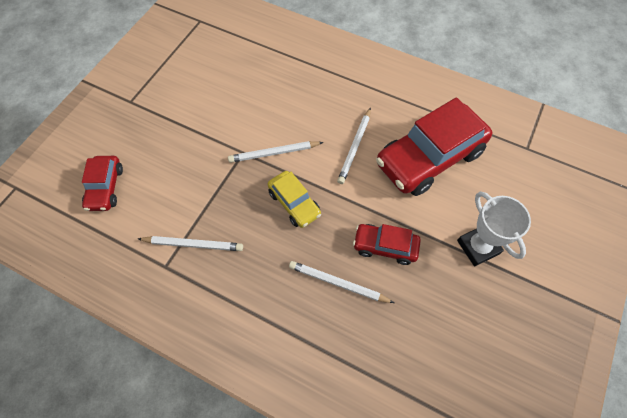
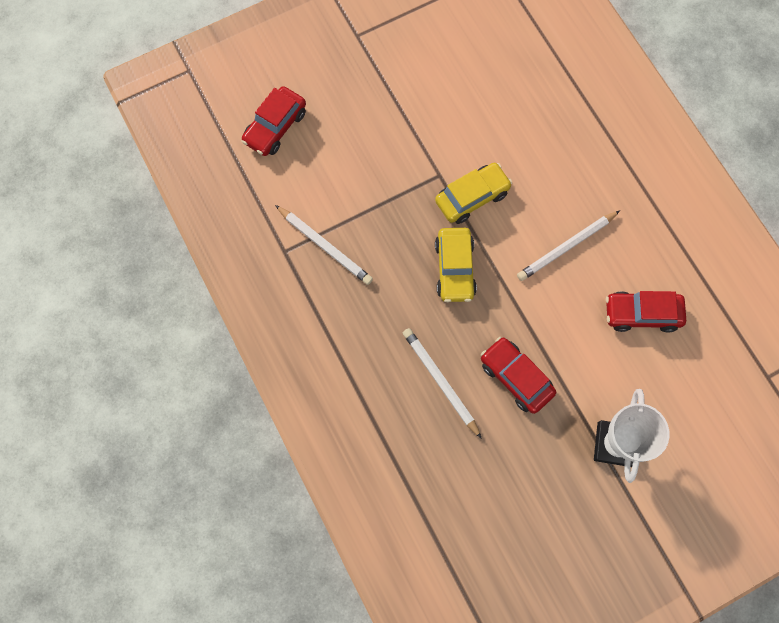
camera: 35 degrees right, 10 degrees up
(274, 153) = (472, 197): white pencil -> yellow car
(429, 158) = (641, 314): red car -> red car, size x0.51

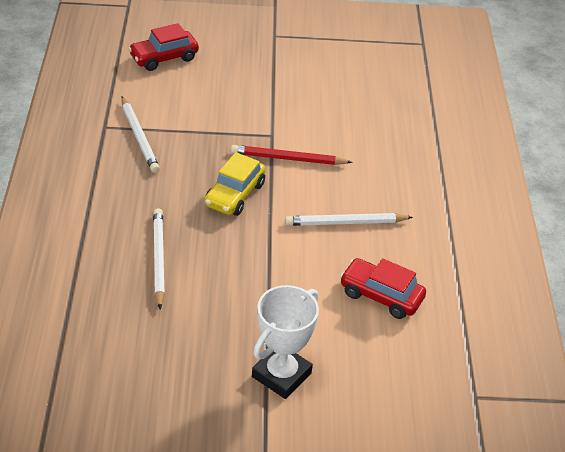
camera: 25 degrees right, 30 degrees down
(472, 197) = (288, 158): yellow car -> red pencil
(516, 377) = (228, 286): red car -> none

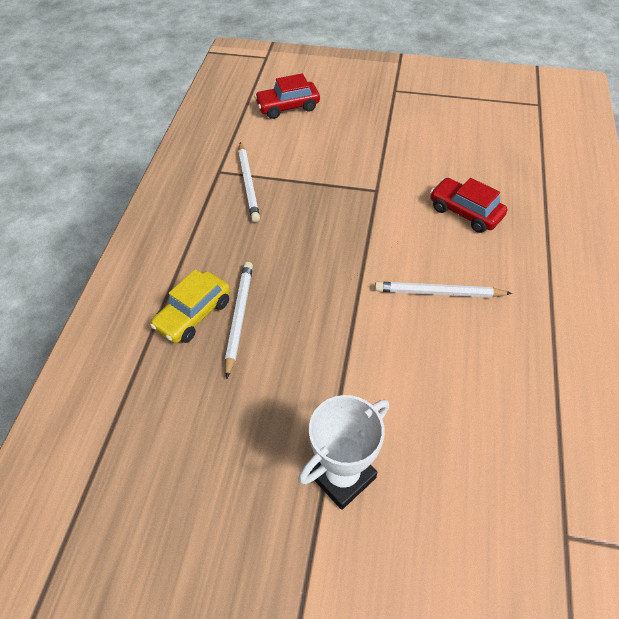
camera: 15 degrees right, 10 degrees up
(235, 195) = (329, 251): yellow car -> yellow car (193, 314)
(288, 158) = (388, 216): red pencil -> none
(381, 296) = (467, 385): red car -> red car (465, 212)

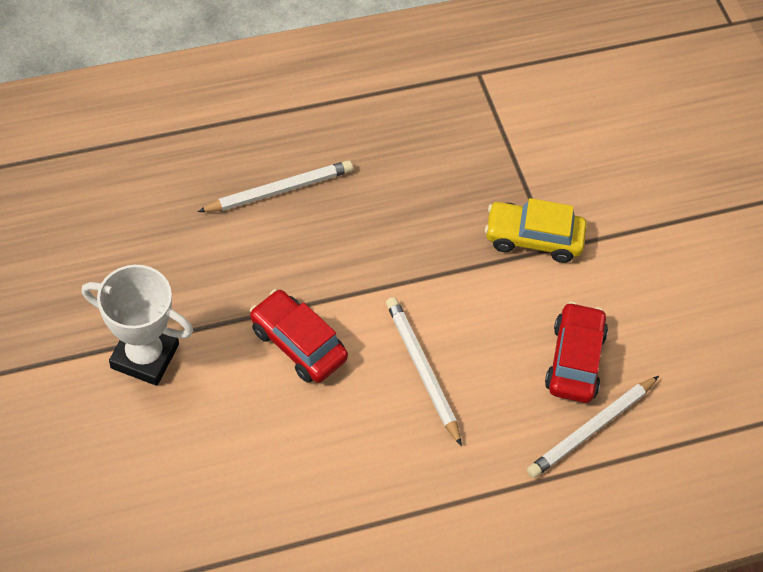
camera: 55 degrees right, 5 degrees up
(193, 314) = (261, 148): yellow car -> yellow car (533, 238)
(248, 184) = (477, 111): white pencil -> white pencil (591, 429)
(288, 107) = (644, 92): red car -> red car (298, 343)

